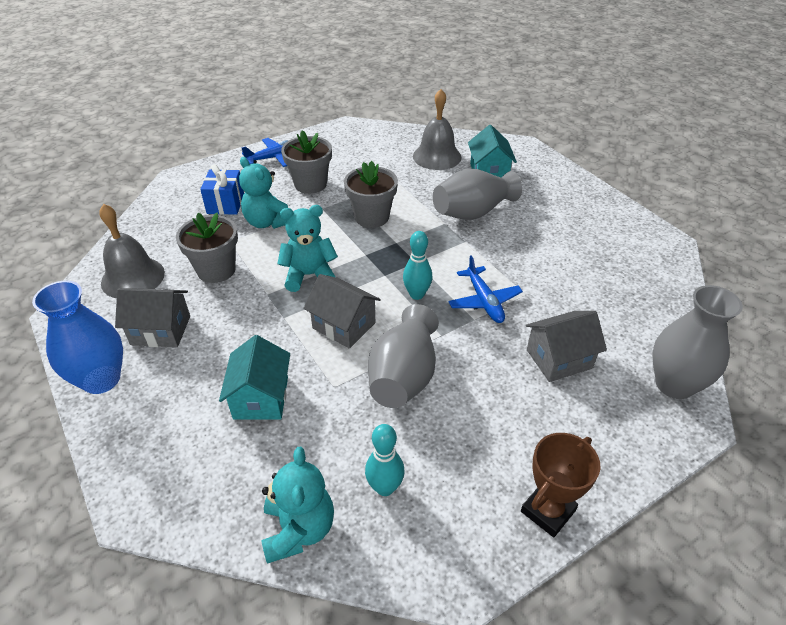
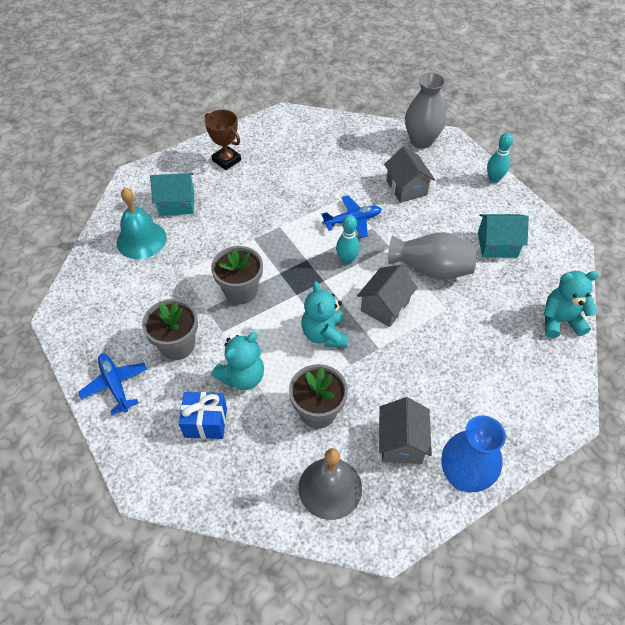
camera: 90 degrees left, 10 degrees up
(261, 398) = (464, 354): turquoise house -> turquoise house (497, 245)
(385, 487) = (522, 279): turquoise bowling pin -> turquoise bowling pin (494, 179)
(437, 156) = (141, 240): grey bell -> turquoise bell
(473, 212) = (239, 219): grey vase -> none
(548, 511) = (520, 207): brown trophy -> brown trophy (226, 160)

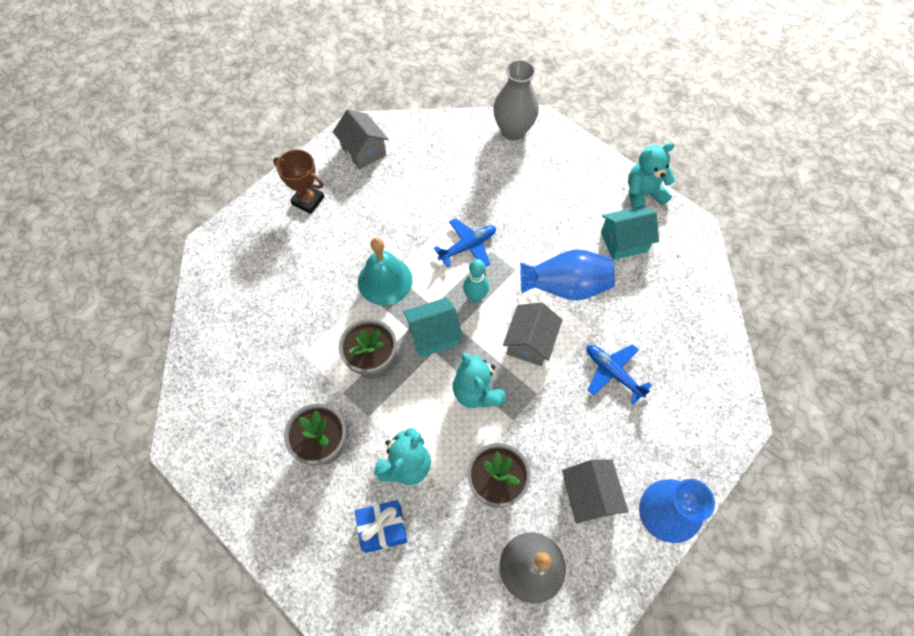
camera: 15 degrees left, 10 degrees up
(115, 385) = (271, 511): blue plane -> blue plane (612, 373)
(141, 240) = (243, 324): turquoise bell -> turquoise bell (385, 281)
(177, 203) = (269, 269): turquoise house -> turquoise house (433, 335)
(406, 188) = (513, 193): grey house -> grey house (363, 151)
(432, 269) = (565, 286): grey vase -> blue vase
(494, 179) = (600, 162): turquoise bowling pin -> none
(560, 321) = (707, 316): turquoise teddy bear -> turquoise teddy bear (643, 194)

